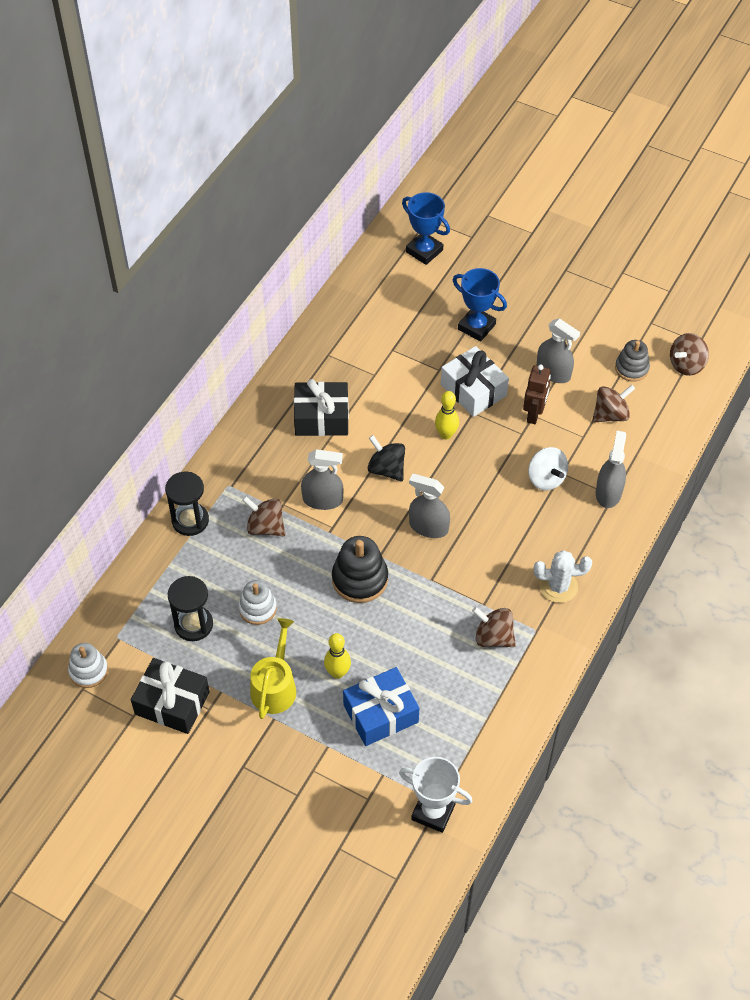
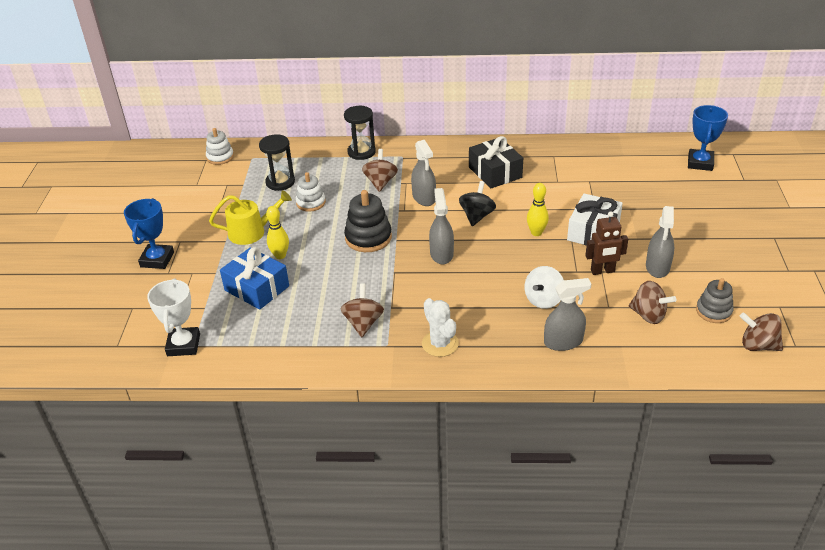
camera: 65 degrees right, 15 degrees down
(172, 703) = (214, 195): black gift -> none
(476, 327) = (657, 212): blue trophy -> blue trophy (157, 259)

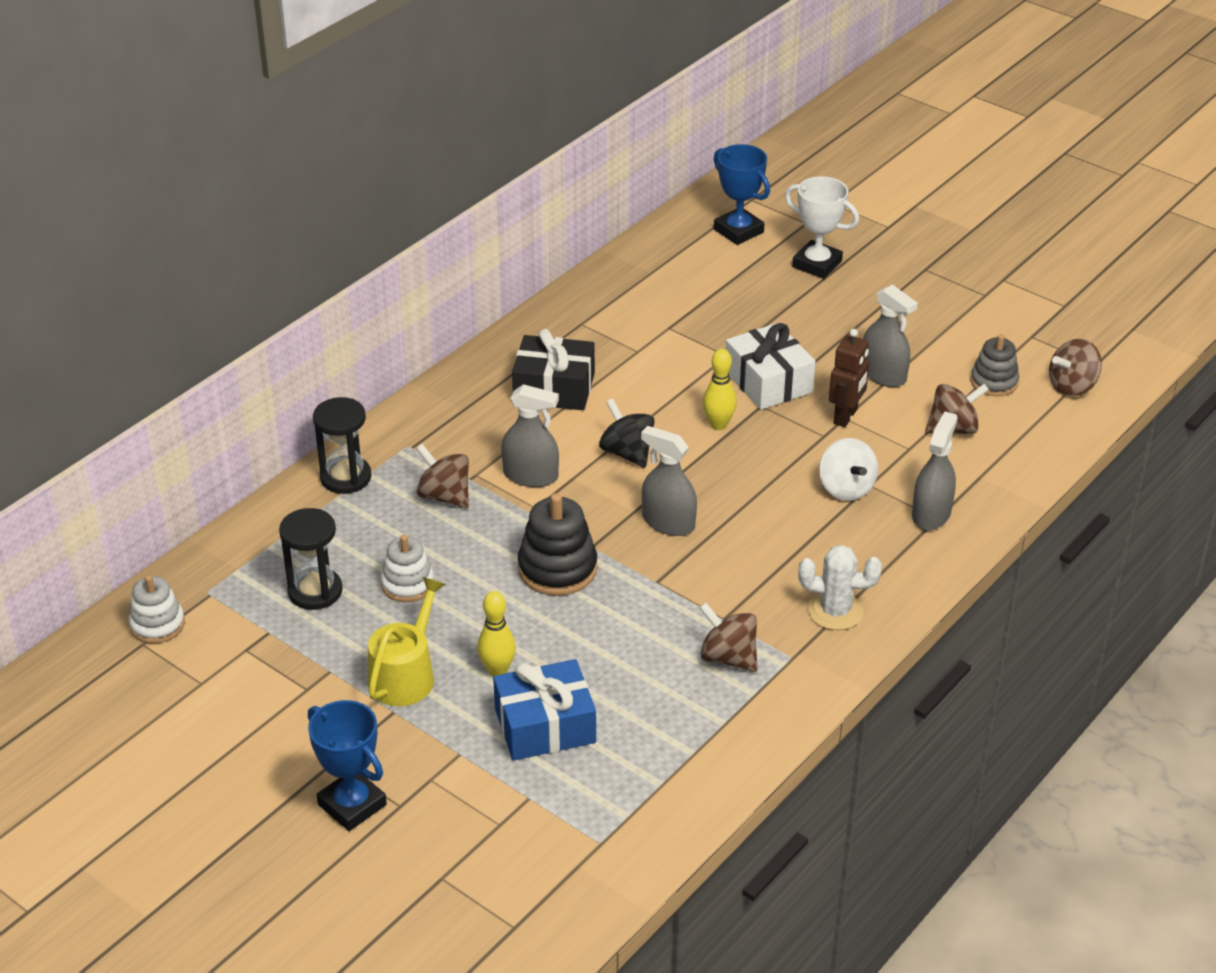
camera: 55 degrees left, 0 degrees up
(183, 345) = (589, 852): white trophy -> white trophy (817, 264)

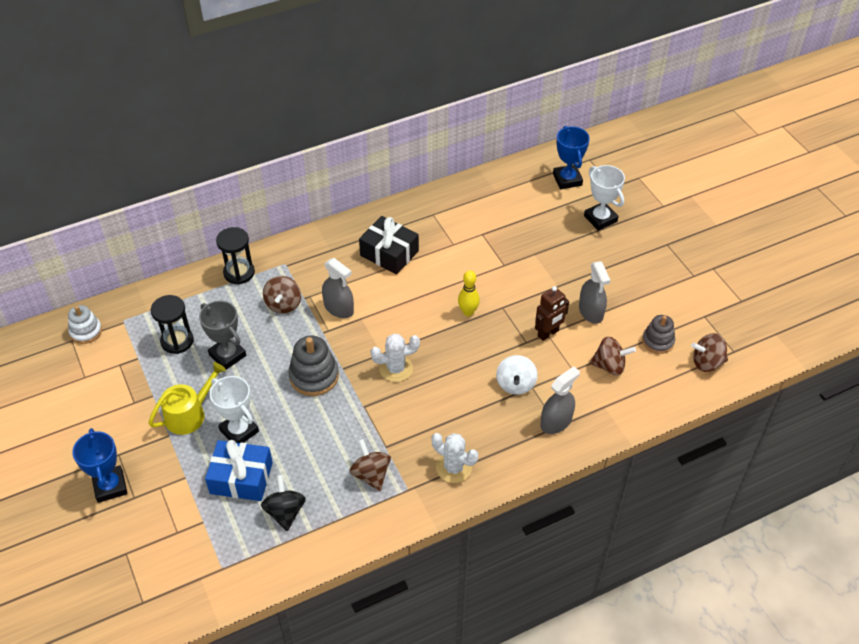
camera: 25 degrees right, 10 degrees up
(408, 584) = (227, 355): white stacking toy -> grey trophy
(444, 496) = (283, 304): brown spinning top -> brown spinning top turned 150 degrees counterclockwise
(497, 670) = (239, 431): yellow bowling pin -> white trophy
(557, 569) = (314, 376): black stacking toy -> grey stacking toy
(627, 453) = (402, 312): black spinning top -> black spinning top (285, 512)
(668, 522) = (396, 368): grey spray bottle -> white cactus
(768, 381) = (517, 292): white gift -> none

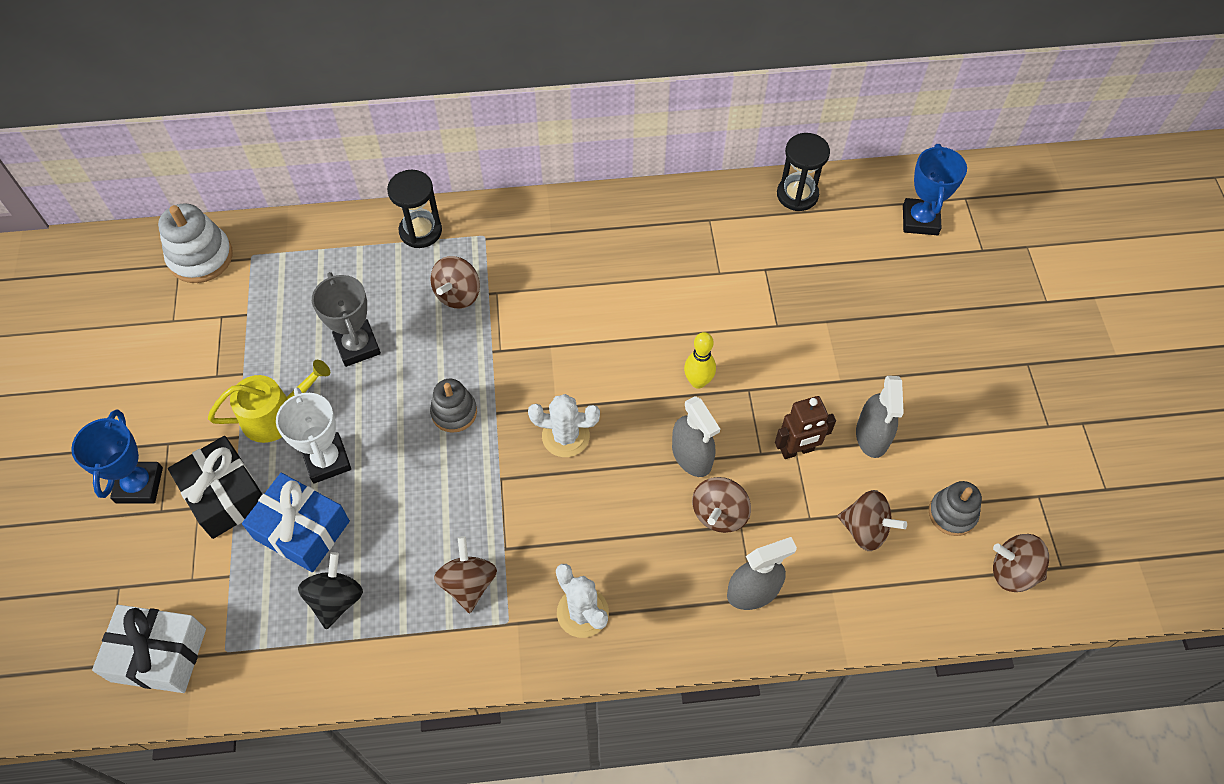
camera: 20 degrees right, 10 degrees up
(86, 331) = (200, 257): white stacking toy -> white stacking toy, size x1.51
(175, 584) = (158, 654): none -> white gift
(177, 341) = (304, 305): black hourglass -> black hourglass (797, 195)
(314, 376) = (454, 412): grey stacking toy -> grey stacking toy, size x0.66
(339, 308) = (527, 322): grey spray bottle -> grey spray bottle (692, 456)
(389, 253) = (626, 261): black gift -> black gift (225, 495)
(515, 384) = (719, 514): white spinning top -> brown spinning top
(600, 219) = (944, 295): white trophy -> none

